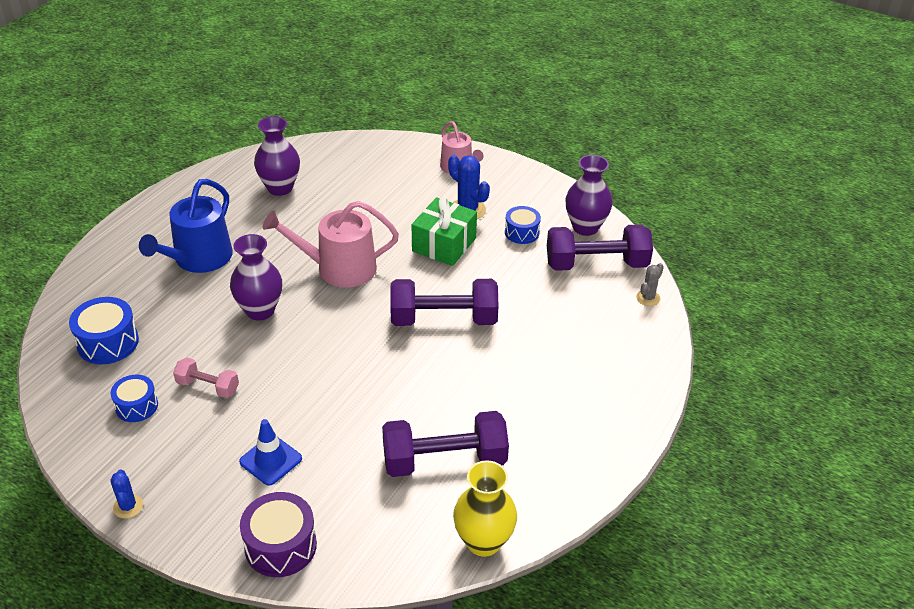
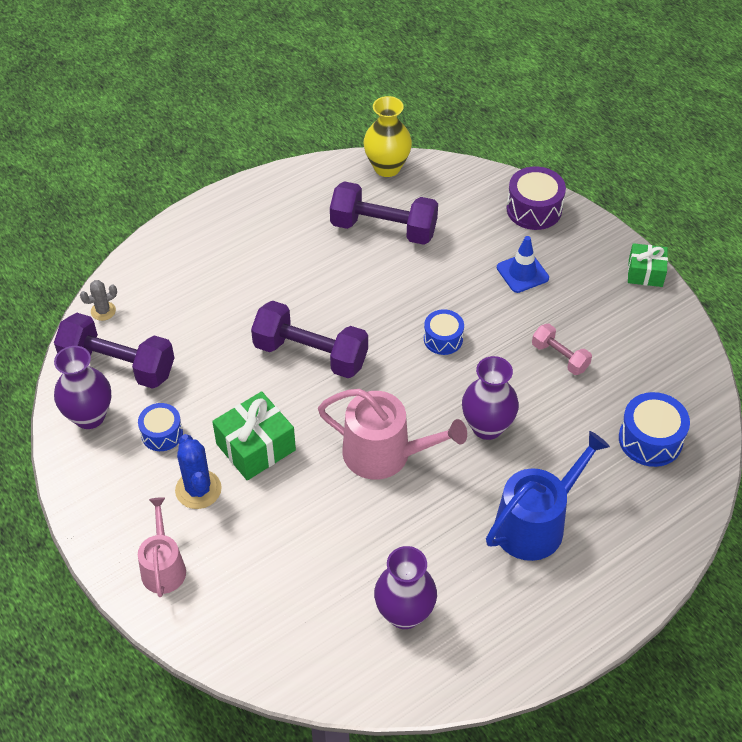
camera: 155 degrees left, 10 degrees up
(128, 506) = (645, 273): blue cactus -> green gift
(136, 406) = (629, 359): blue drum -> blue drum (443, 339)

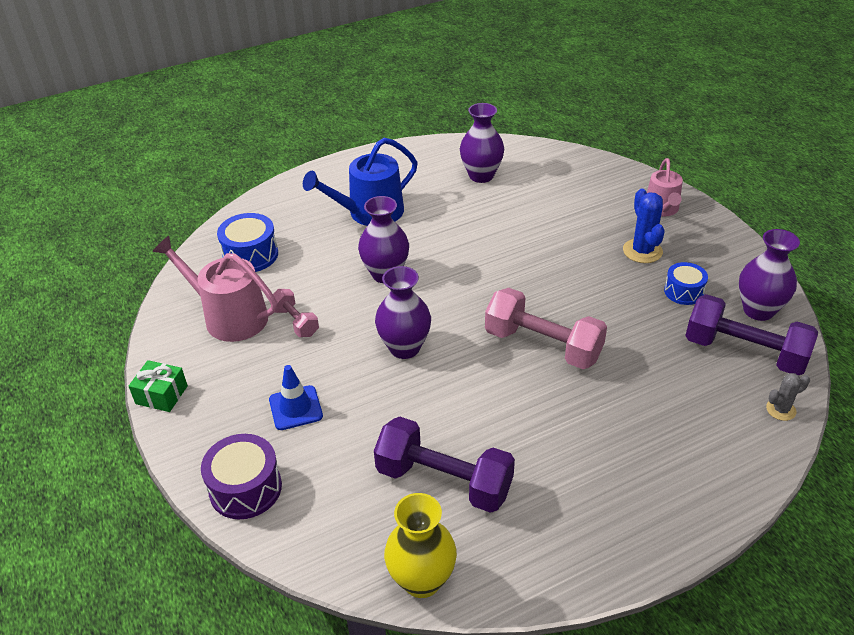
camera: 170 degrees left, 10 degrees down
(256, 447) = (595, 275): green gift -> none
(310, 354) = (543, 345): purple dumbbell -> pink dumbbell
(385, 454) = (480, 262): pink watering can -> pink watering can (229, 317)
(443, 339) = (404, 348): blue drum -> purple vase

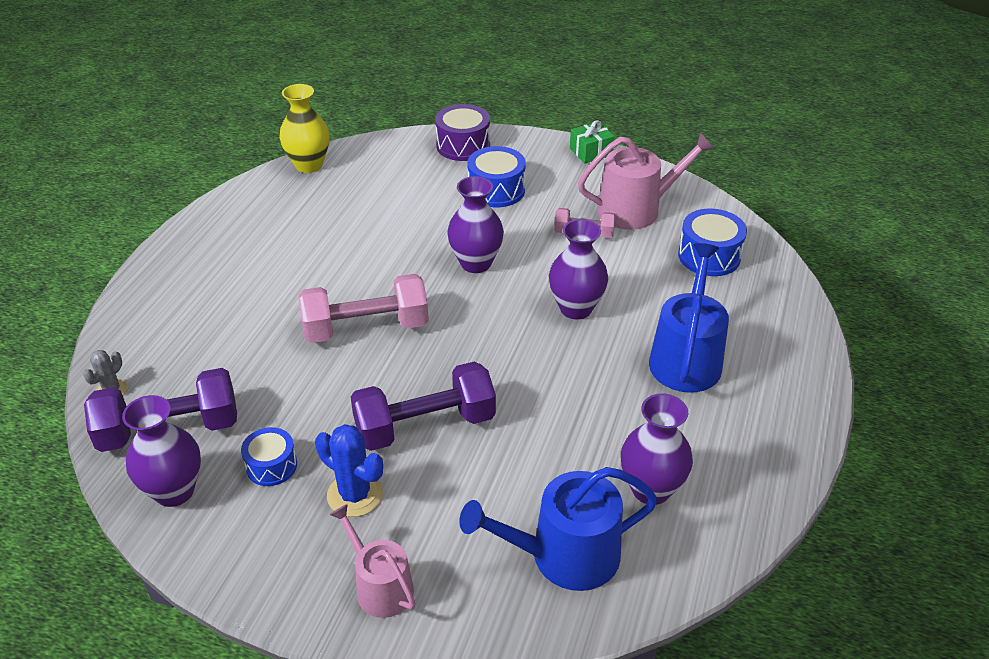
camera: 135 degrees right, 0 degrees up
(295, 408) = (496, 190): blue traffic cone -> blue drum
(444, 481) = (346, 208): purple dumbbell -> purple dumbbell (425, 425)
(557, 176) = (564, 556): none -> blue watering can

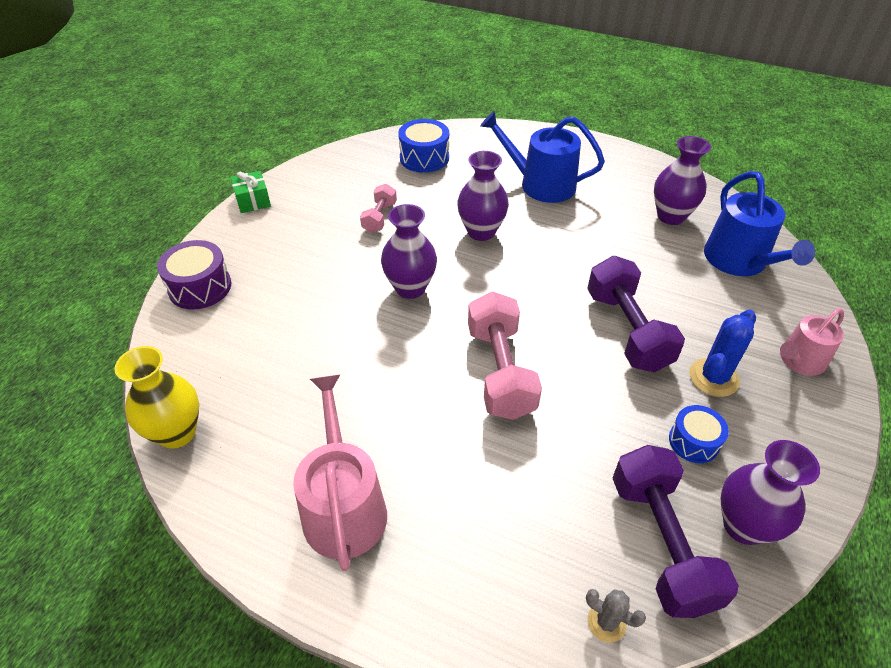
camera: 85 degrees left, 5 degrees up
(496, 190) = (294, 267): blue drum -> none
(636, 209) = (353, 185): pink watering can -> pink watering can (343, 506)

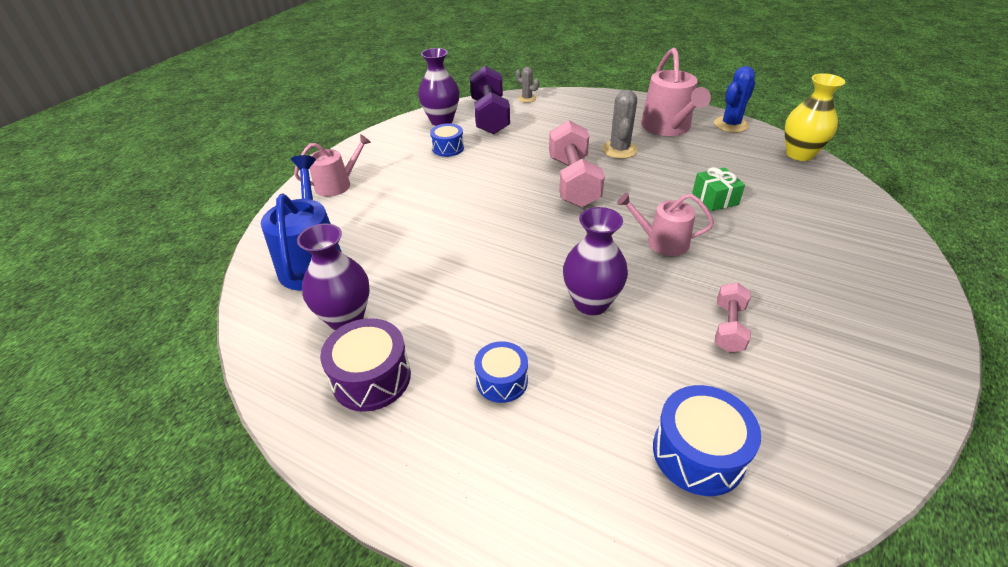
camera: 175 degrees left, 5 degrees down
(200, 287) = (884, 246): purple drum -> purple drum (371, 378)
(253, 201) = (932, 362): green gift -> green gift (715, 199)
(410, 288) = (662, 241): purple vase -> pink watering can
(433, 440) = (619, 150): none -> grey cactus
(540, 184) = (502, 381): blue watering can -> blue drum
(627, 330) = (461, 205): purple dumbbell -> none
(713, 378) = (411, 176): blue cactus -> blue cactus (730, 125)

